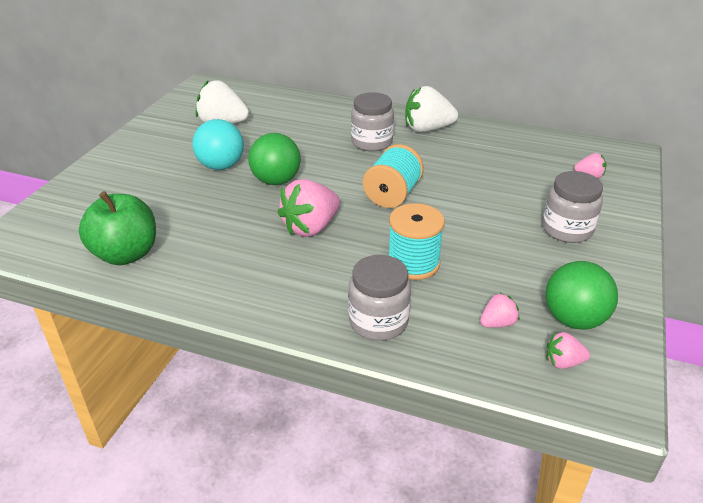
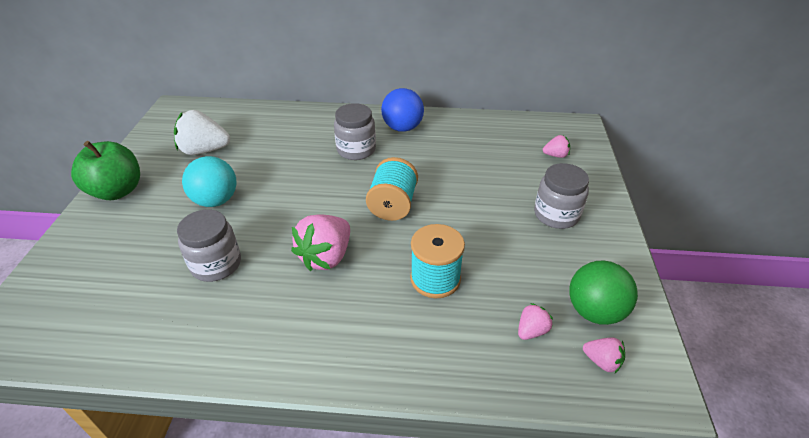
camera: 15 degrees left, 5 degrees up
(126, 254) = (140, 328): green apple -> green apple (117, 191)
(276, 181) = (276, 208): green ball -> none
(378, 321) = (423, 354): grey jar -> grey jar (216, 264)
(427, 129) = (402, 128): white strawberry -> blue ball
(563, 362) = (601, 361): pink strawberry -> pink strawberry turned 135 degrees counterclockwise

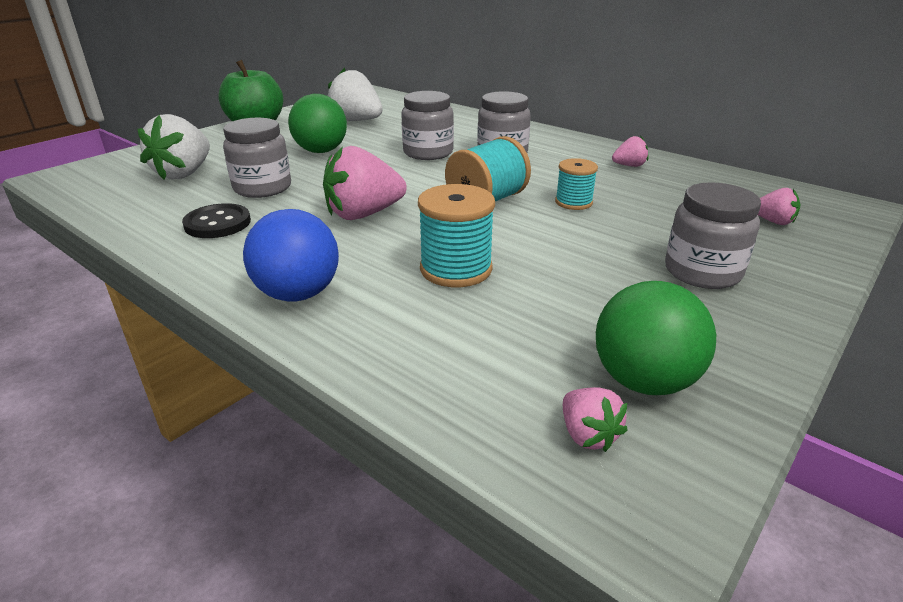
camera: 35 degrees right, 10 degrees down
(123, 279) = (184, 173): none -> white strawberry
(216, 200) = (321, 151): turquoise ball -> green ball
(226, 320) = (217, 223): none -> black button
(303, 169) = (428, 153): none -> grey jar
(402, 128) = (578, 151): blue ball -> blue ball (298, 294)
(444, 183) = (573, 202): none -> turquoise spool
(531, 331) = (519, 359): pink strawberry -> pink strawberry (629, 166)

